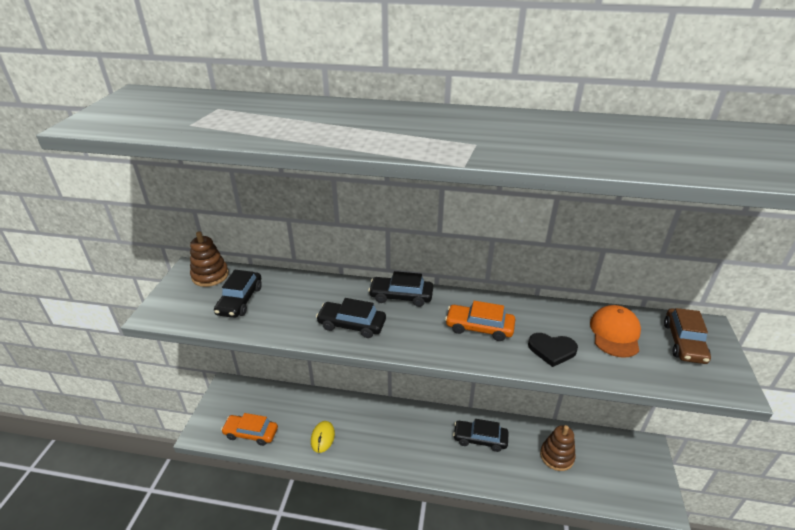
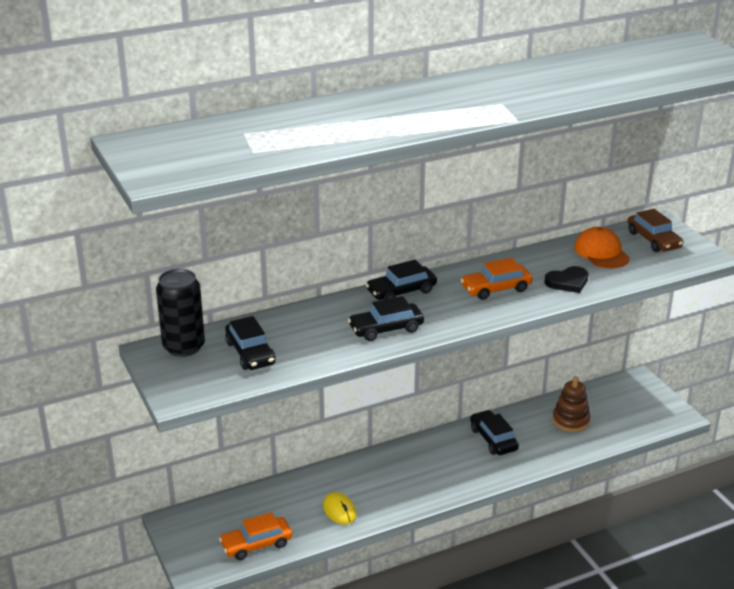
camera: 35 degrees left, 5 degrees down
(210, 275) = (184, 347): brown stacking toy -> black can
(480, 439) = (493, 439): black car -> black car turned 90 degrees clockwise

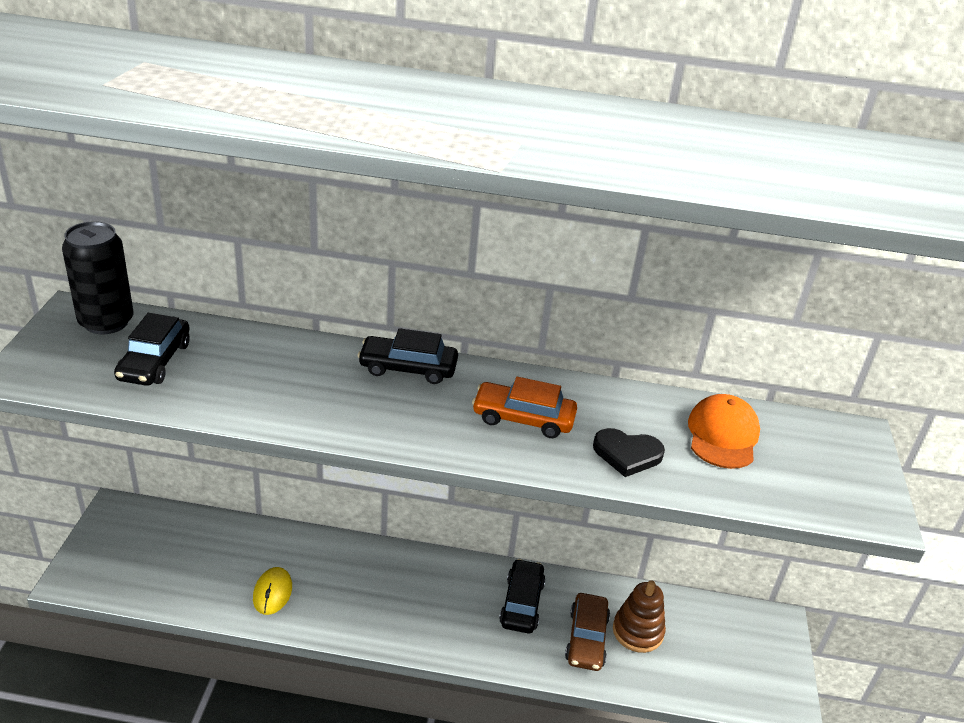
camera: 30 degrees right, 5 degrees up
(256, 544) = (156, 582): orange car -> none
(386, 329) = (329, 405): black car -> none
(653, 240) = (819, 452): brown car -> brown car (586, 638)

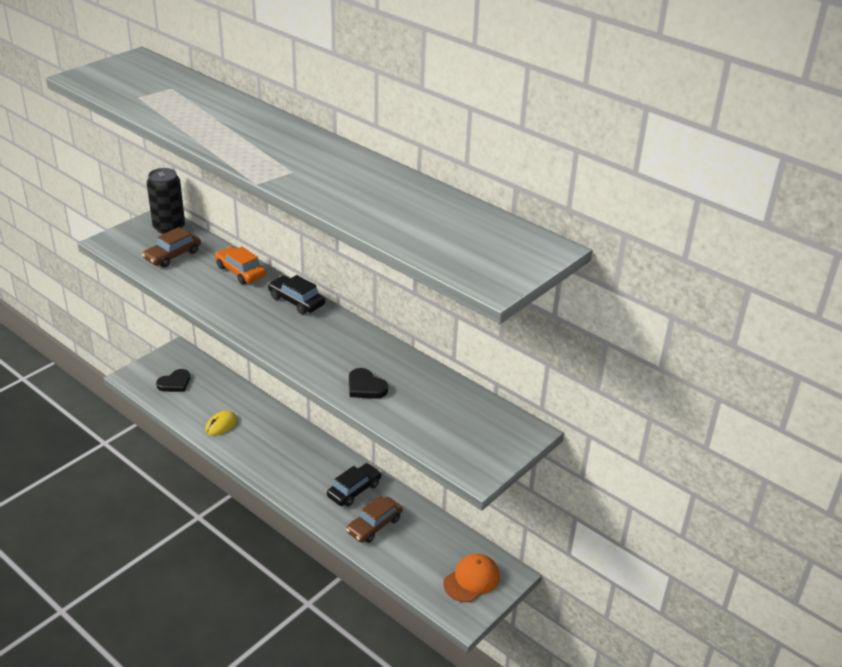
camera: 35 degrees right, 0 degrees up
(152, 560) = (175, 383): none -> black heart
(154, 361) = (172, 255): black car -> brown car
(523, 418) = (329, 348): orange car -> orange car (240, 271)
(637, 631) = (410, 536): brown stacking toy -> none
(722, 435) = (436, 399): orange cap -> orange cap (471, 580)

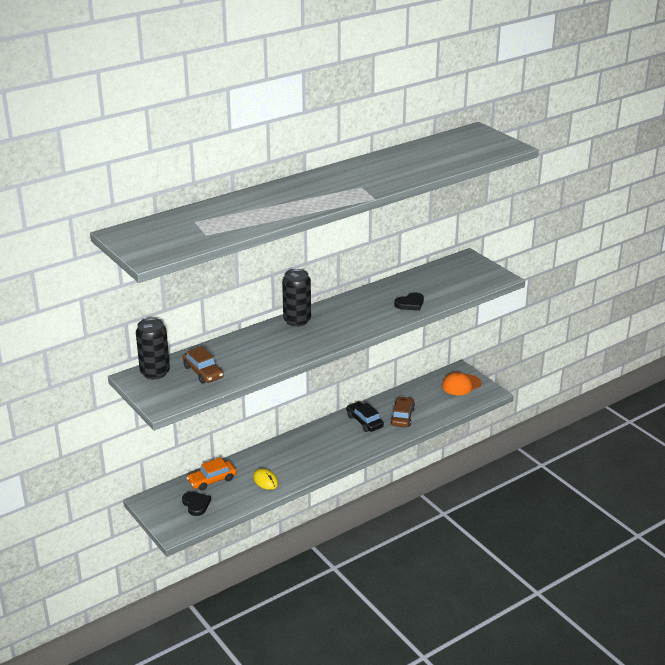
camera: 75 degrees left, 5 degrees down
(240, 271) = (244, 341): orange car -> orange car (212, 480)
(296, 301) = (297, 320): black car -> black can
(374, 525) = (402, 417): brown car -> brown car turned 135 degrees counterclockwise
(471, 580) = (461, 385): orange cap -> orange cap turned 90 degrees counterclockwise

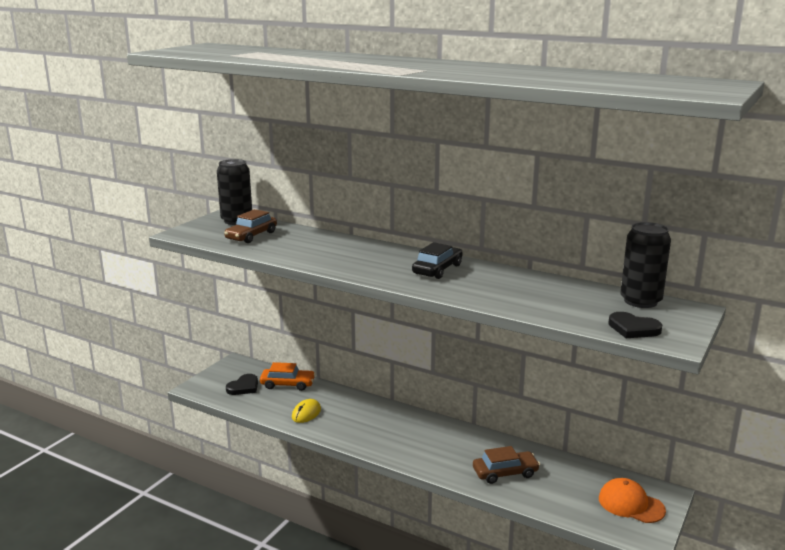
camera: 65 degrees right, 10 degrees down
(212, 480) = (287, 384): orange car -> orange car turned 150 degrees clockwise
(297, 320) = (394, 252): black can -> black can (640, 301)
(364, 421) = (468, 447): black car -> black car (437, 269)
(410, 304) = (509, 297): black heart -> black heart (633, 328)

